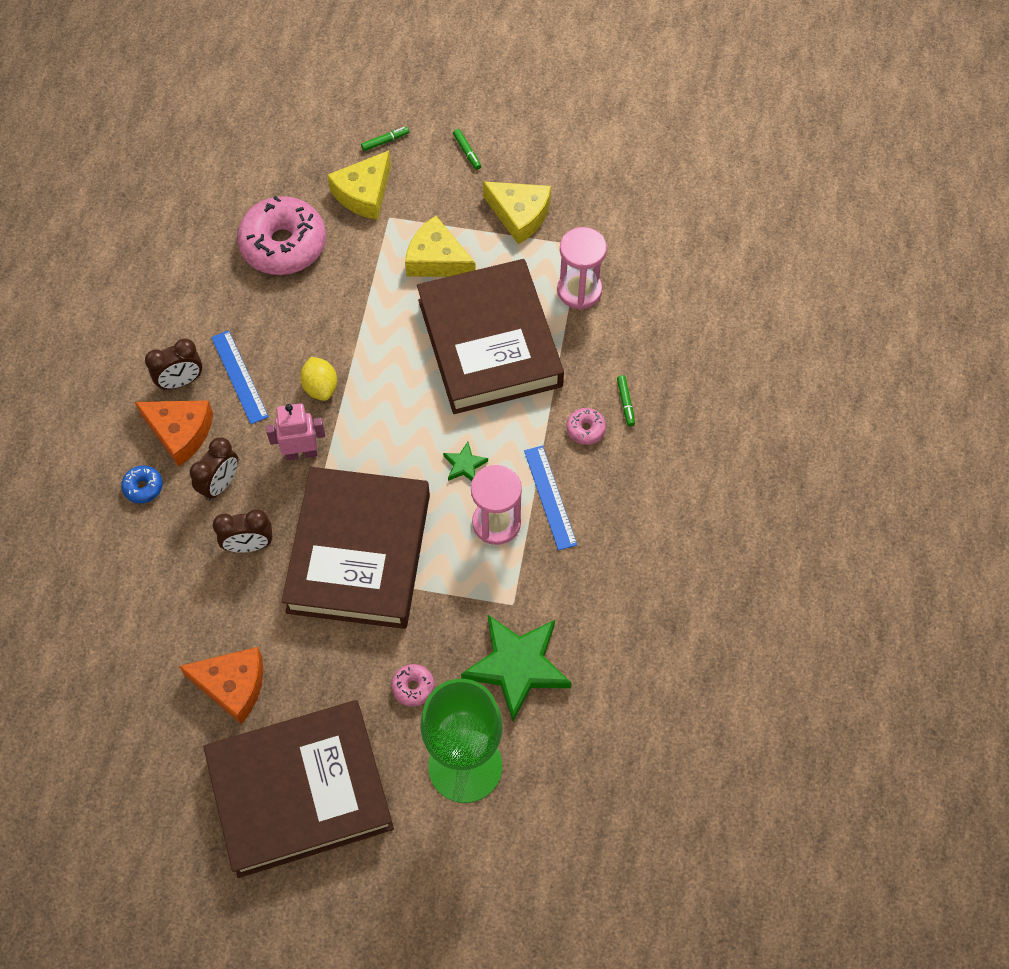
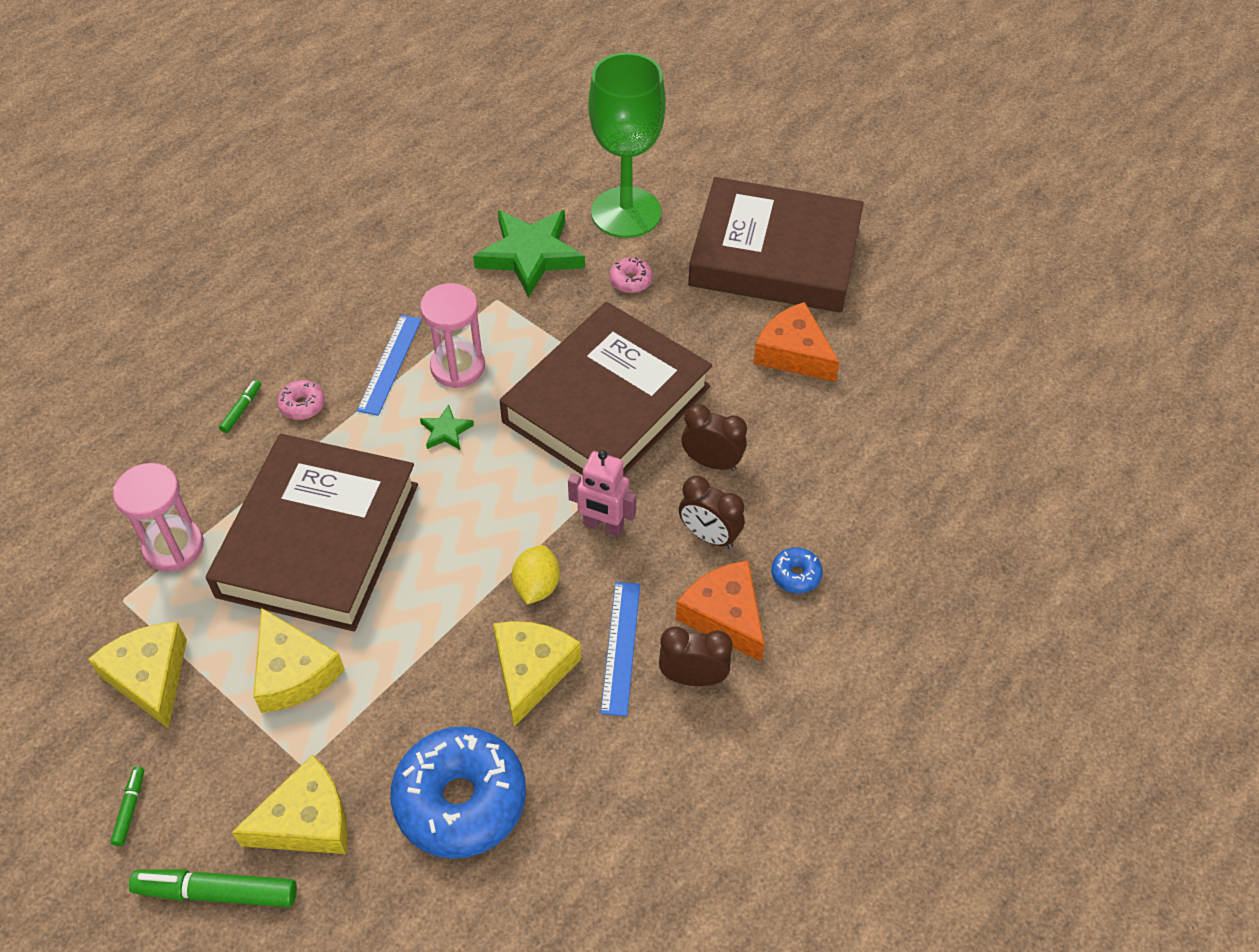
camera: 150 degrees left, 10 degrees down
(220, 484) = (709, 536): brown clock -> brown clock turned 120 degrees counterclockwise
(283, 245) = (460, 800): pink donut -> blue donut
(289, 333) = (531, 671): none -> yellow cheese
(385, 141) = (216, 892): green marker -> green marker, size x1.97

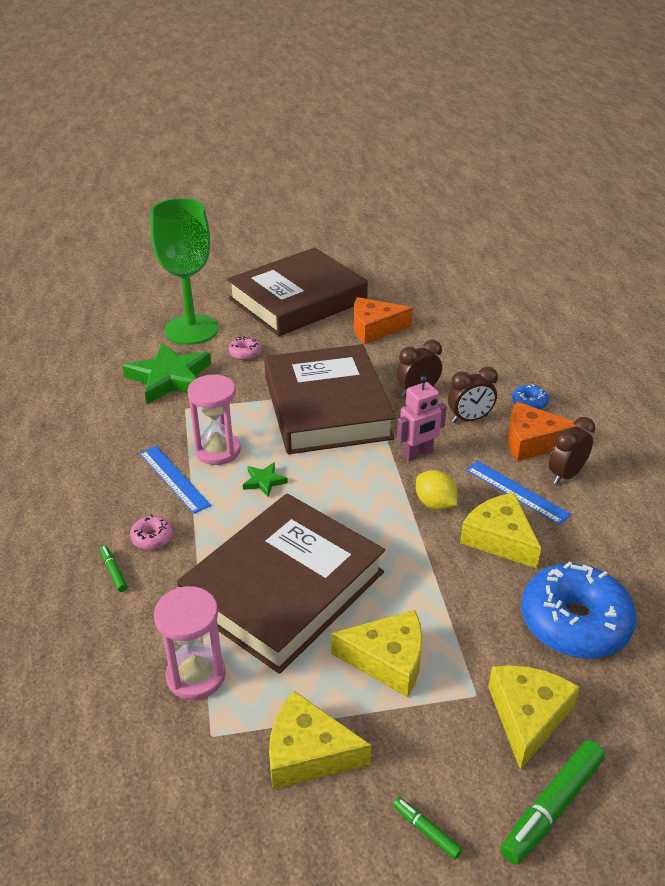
camera: 50 degrees left, 15 degrees down
(319, 539) = (283, 588): brown book -> brown book turned 75 degrees clockwise

